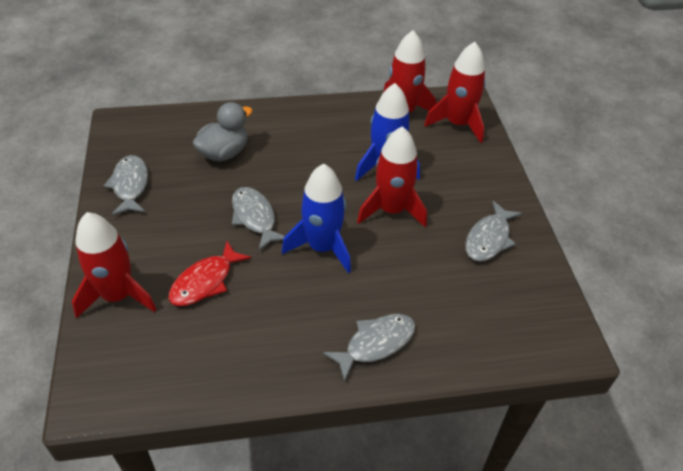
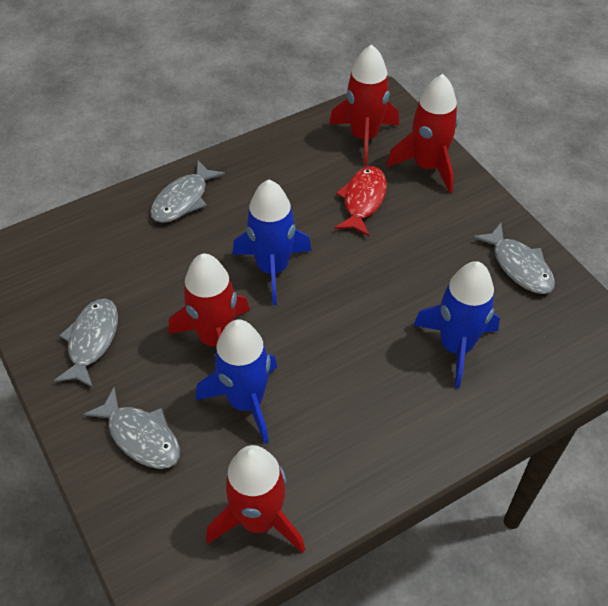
camera: 160 degrees right, 5 degrees up
(224, 153) = (456, 346): grey duck -> blue rocket
(255, 217) = (361, 276): grey fish -> grey fish (141, 436)
(457, 124) = (166, 528): red rocket -> red rocket (364, 137)

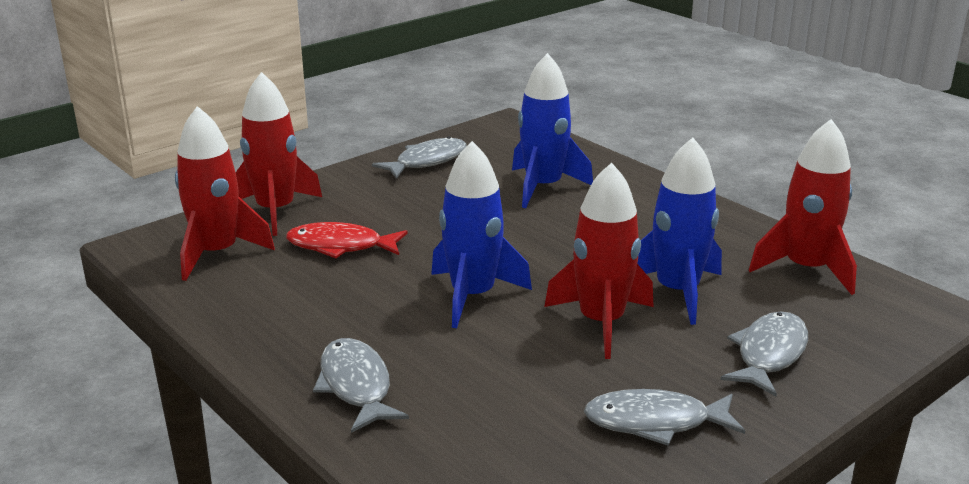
camera: 100 degrees left, 25 degrees down
(183, 200) = (356, 386): grey fish -> grey fish turned 135 degrees counterclockwise

